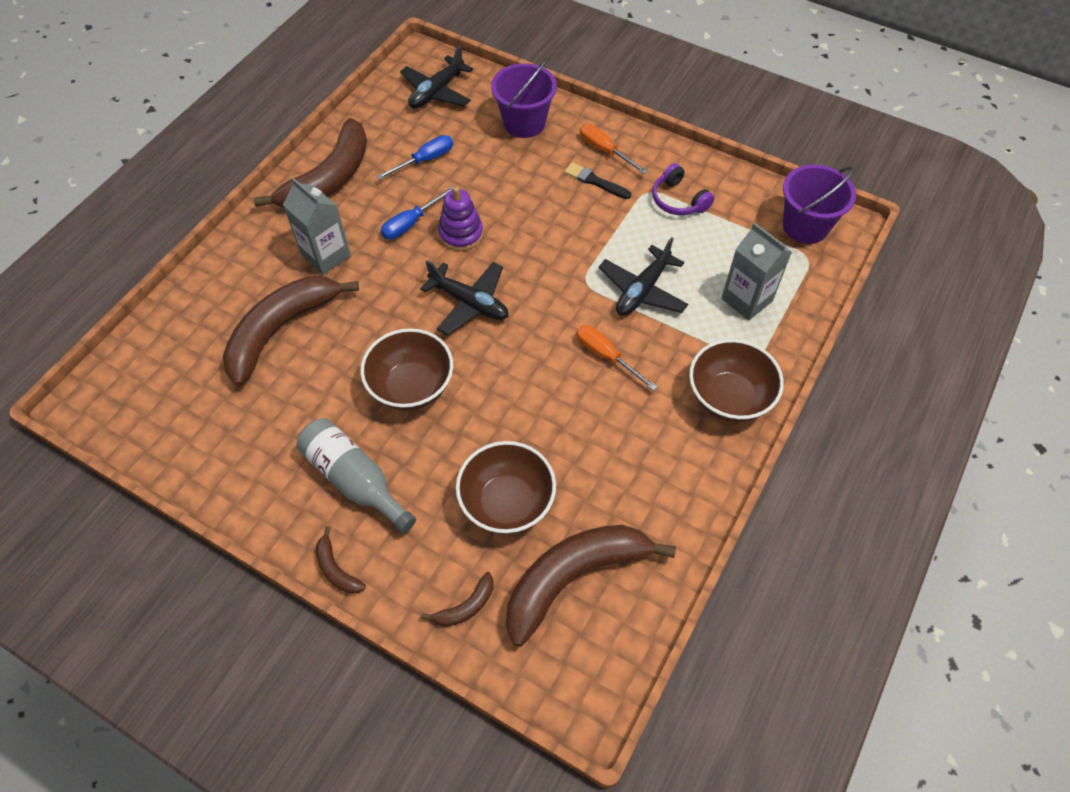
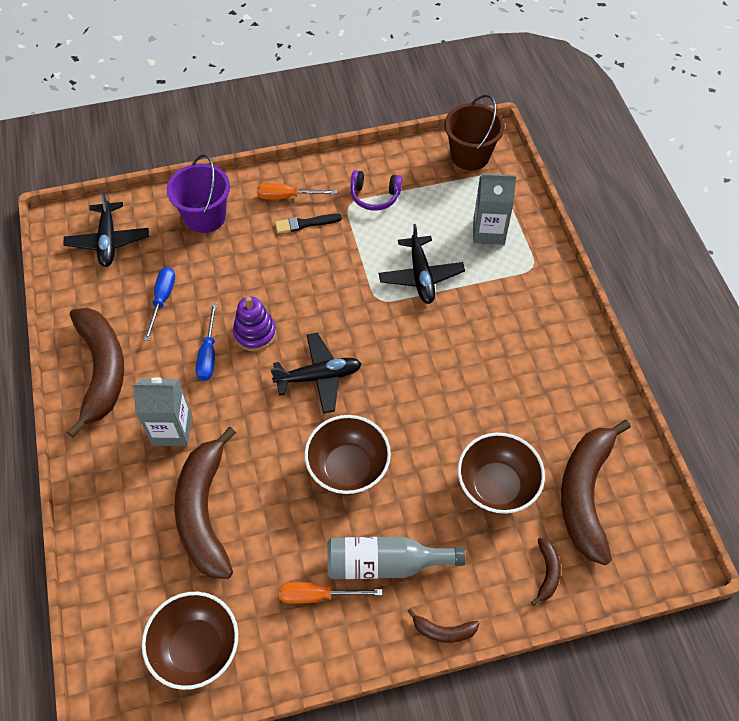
camera: 45 degrees left, 0 degrees up
(606, 356) = (447, 338): orange screwdriver -> orange screwdriver (317, 595)
(728, 398) = (546, 304): brown bowl -> brown bowl (196, 648)
(805, 226) = (470, 156): purple bucket -> brown bucket

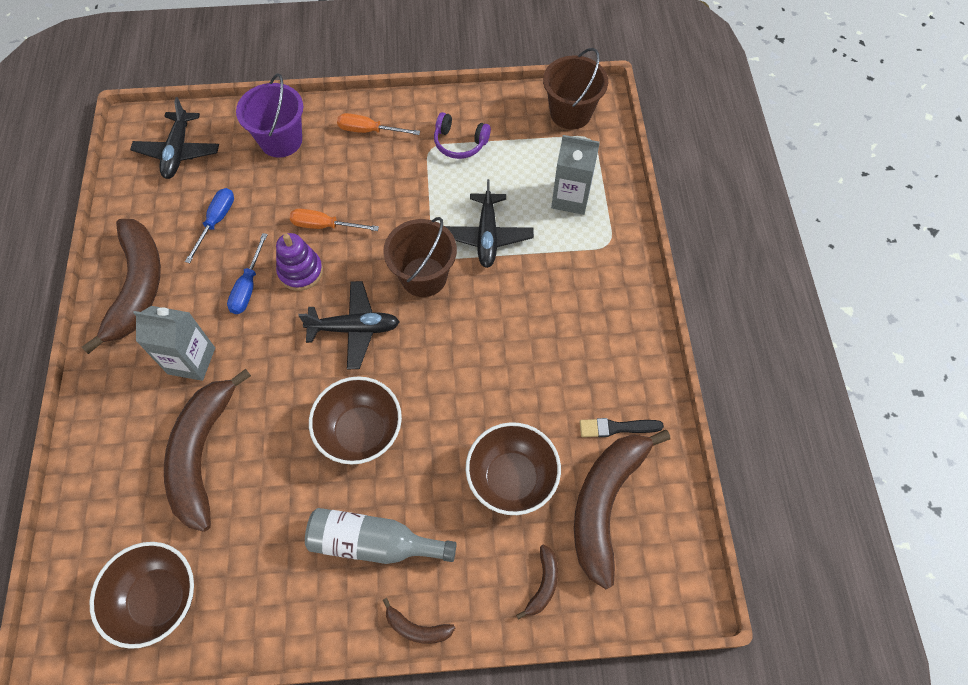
camera: 10 degrees right, 5 degrees up
(305, 223) = (381, 162): black brush -> black brush (616, 428)
(317, 595) = (295, 564): orange screwdriver -> orange screwdriver (324, 226)
(371, 321) = (423, 277): none -> brown bucket

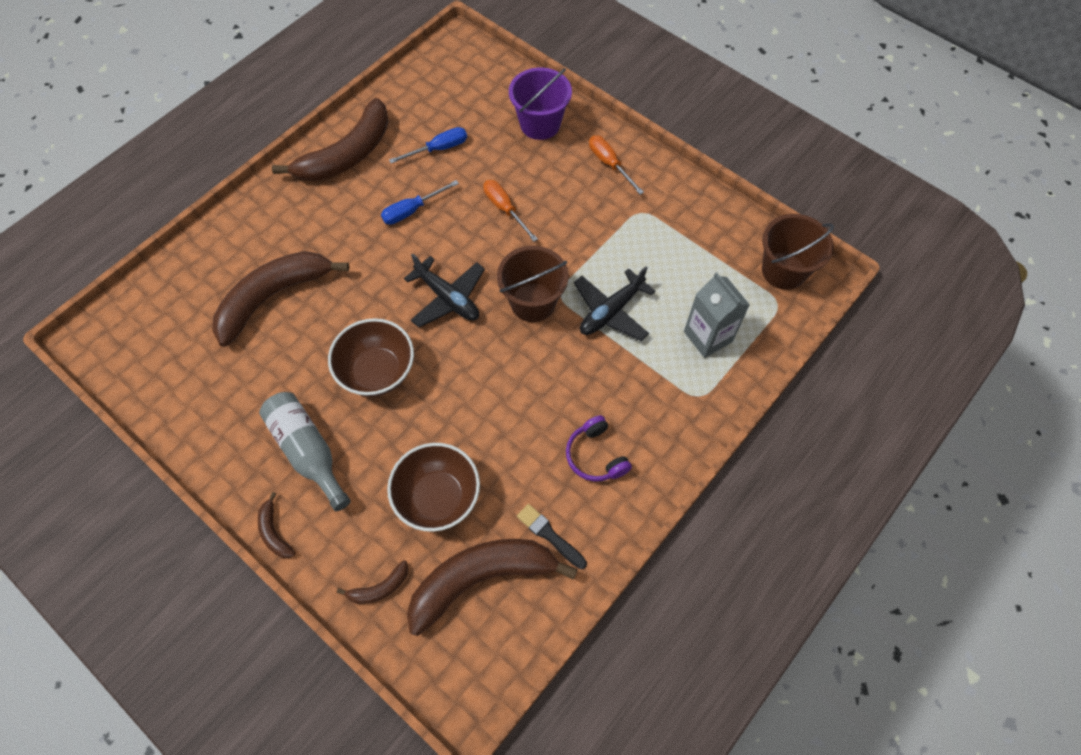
camera: 45 degrees right, 0 degrees up
(158, 599) = (160, 363): brown bowl -> none
(178, 151) = (465, 80): black plane -> none
(191, 361) = (328, 231): grey carton -> none
(300, 271) = (455, 228): purple stacking toy -> none
(460, 143) = (667, 225): purple headphones -> purple headphones (595, 456)

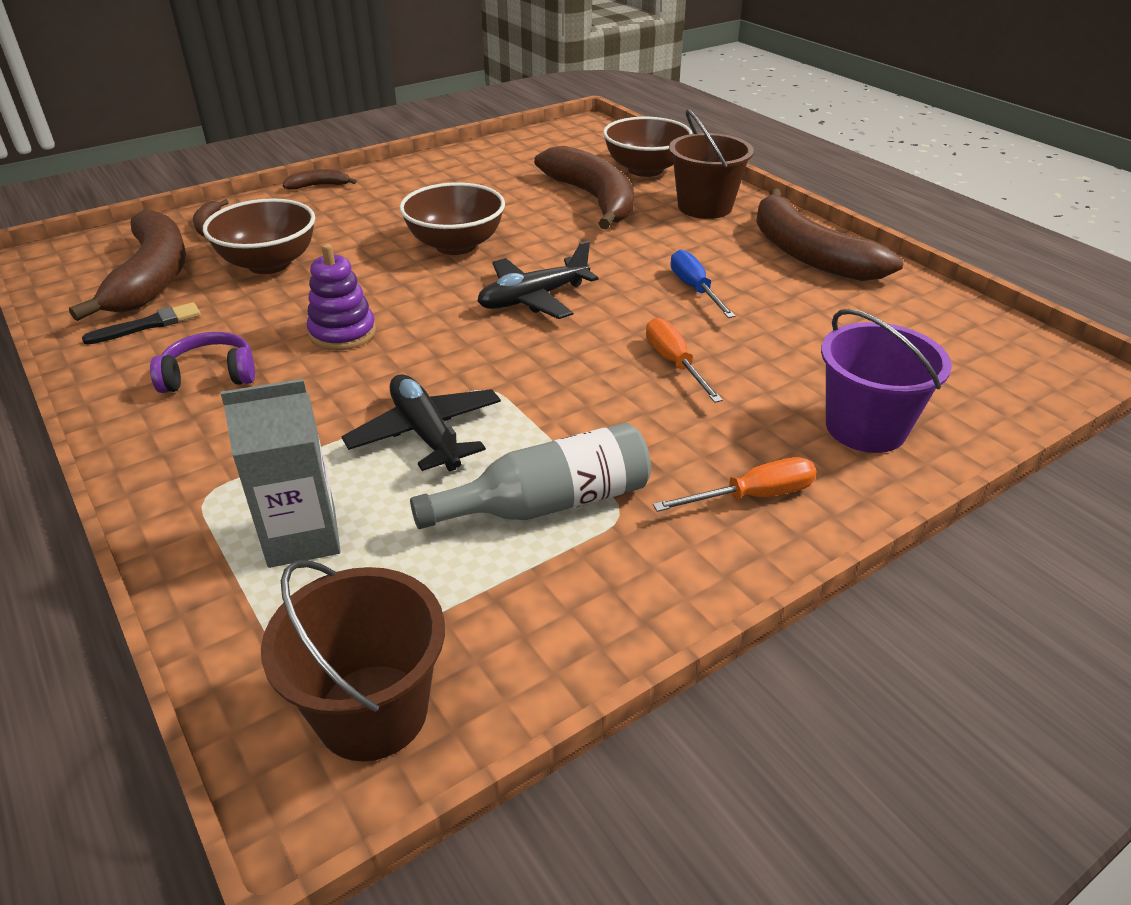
camera: 105 degrees right, 25 degrees down
(204, 271) = (645, 169): none -> brown bowl
(308, 451) = (388, 204): grey bottle -> grey bottle (548, 503)
(439, 149) = (812, 321): blue screwdriver -> none
(505, 209) = (674, 363): orange screwdriver -> orange screwdriver turned 90 degrees counterclockwise
(523, 398) = (342, 333): none -> purple stacking toy
(533, 302) = (487, 363): brown bucket -> brown bucket (704, 207)

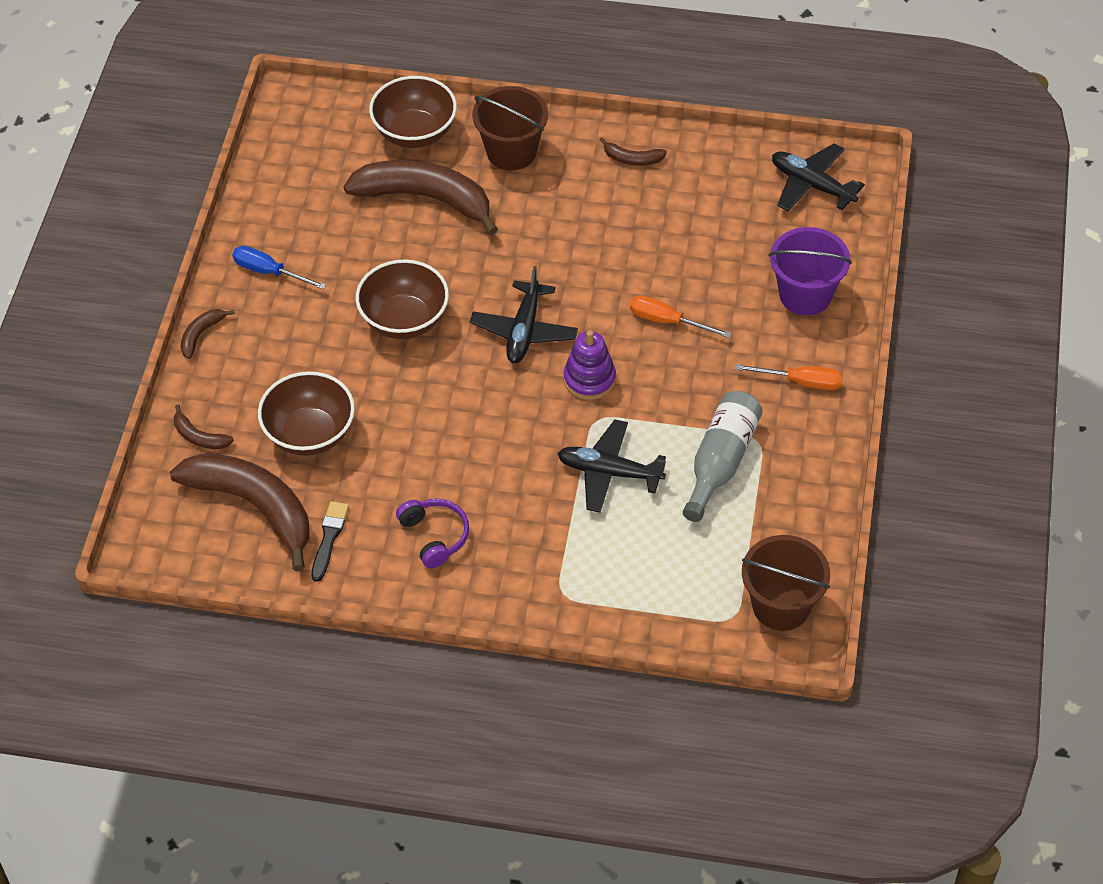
camera: 45 degrees left, 15 degrees up
(210, 375) = (435, 536): purple headphones -> purple headphones turned 120 degrees clockwise
(302, 537) = (641, 571): grey carton -> none
(342, 333) = (456, 447): purple stacking toy -> purple stacking toy (589, 379)
(695, 289) = (605, 247): blue screwdriver -> blue screwdriver (269, 272)
(753, 496) = (801, 382): orange screwdriver -> orange screwdriver turned 75 degrees clockwise
(808, 254) = (632, 159): brown banana -> brown banana, size x0.43
(990, 353) = (812, 185): none -> black plane

